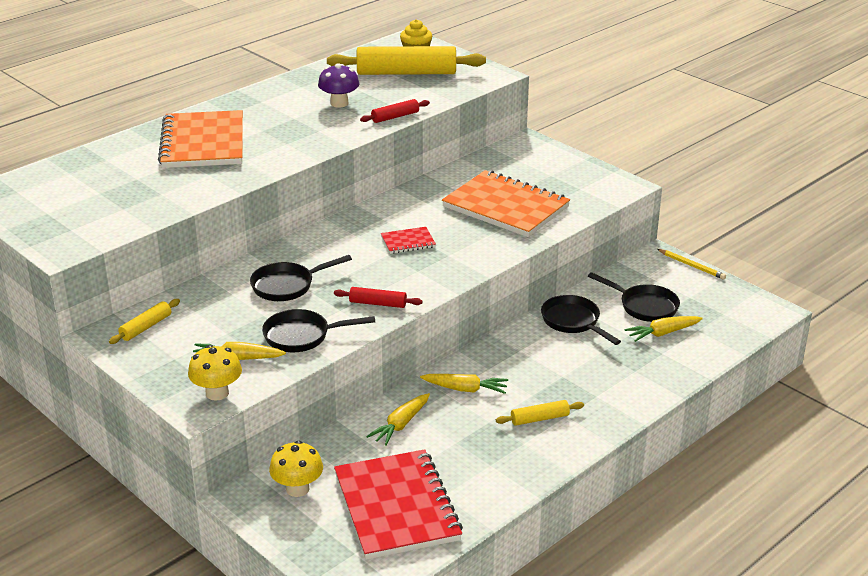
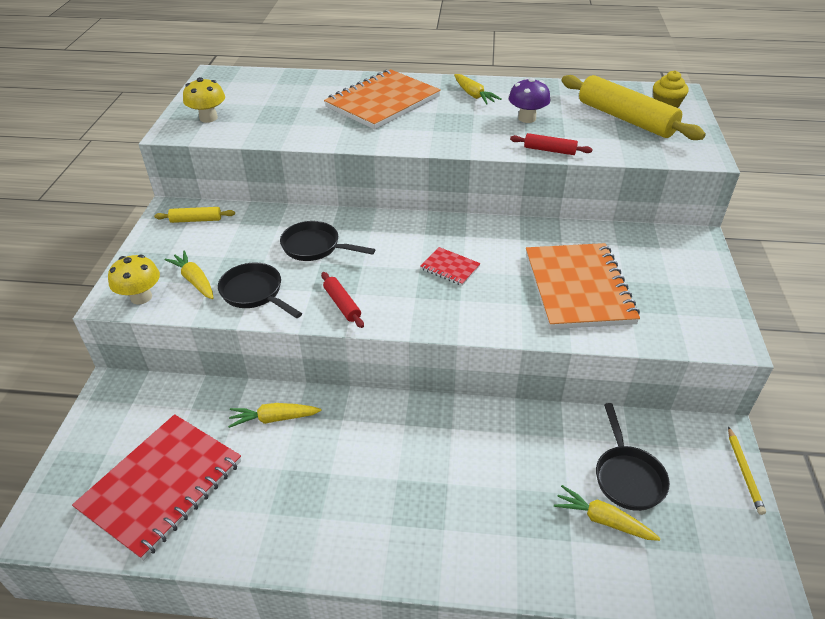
camera: 50 degrees right, 10 degrees up
(297, 489) = (144, 411): yellow mushroom -> yellow mushroom (208, 118)
(465, 389) = (360, 428): yellow carrot -> yellow carrot (474, 95)
(539, 418) = (367, 507): yellow rolling pin -> none
(573, 322) = (537, 438): black pan -> none

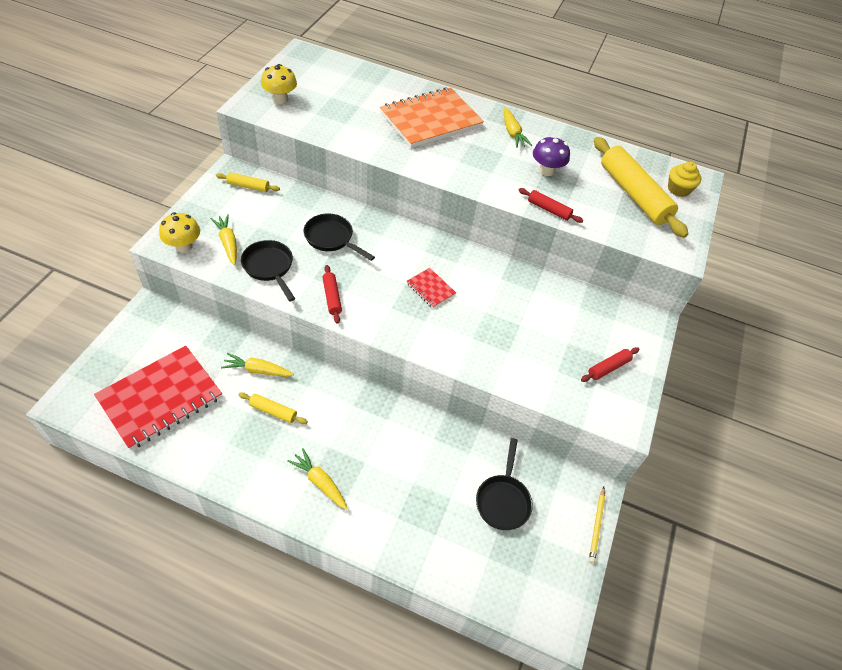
camera: 10 degrees right, 10 degrees up
(312, 459) = (273, 411): none -> yellow rolling pin
(578, 288) = (526, 338): orange notebook -> none
(602, 520) = (467, 527): yellow carrot -> yellow carrot (319, 482)
(680, 293) = (608, 367): none -> red rolling pin

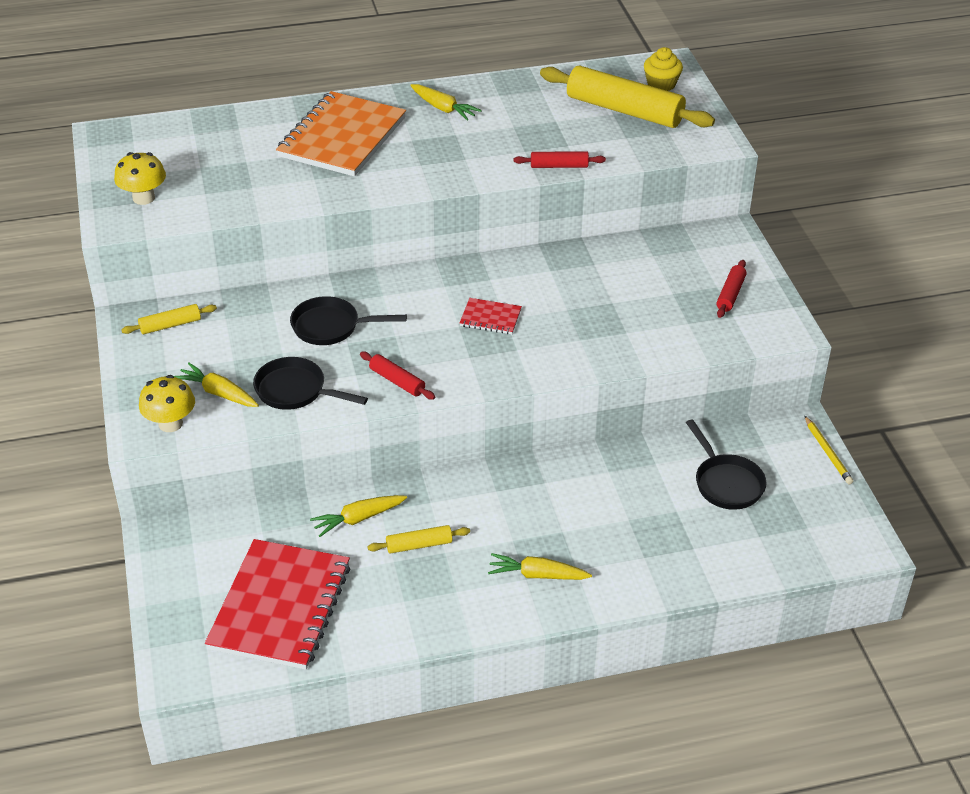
camera: 30 degrees left, 10 degrees down
(546, 170) = (518, 129): purple mushroom -> none

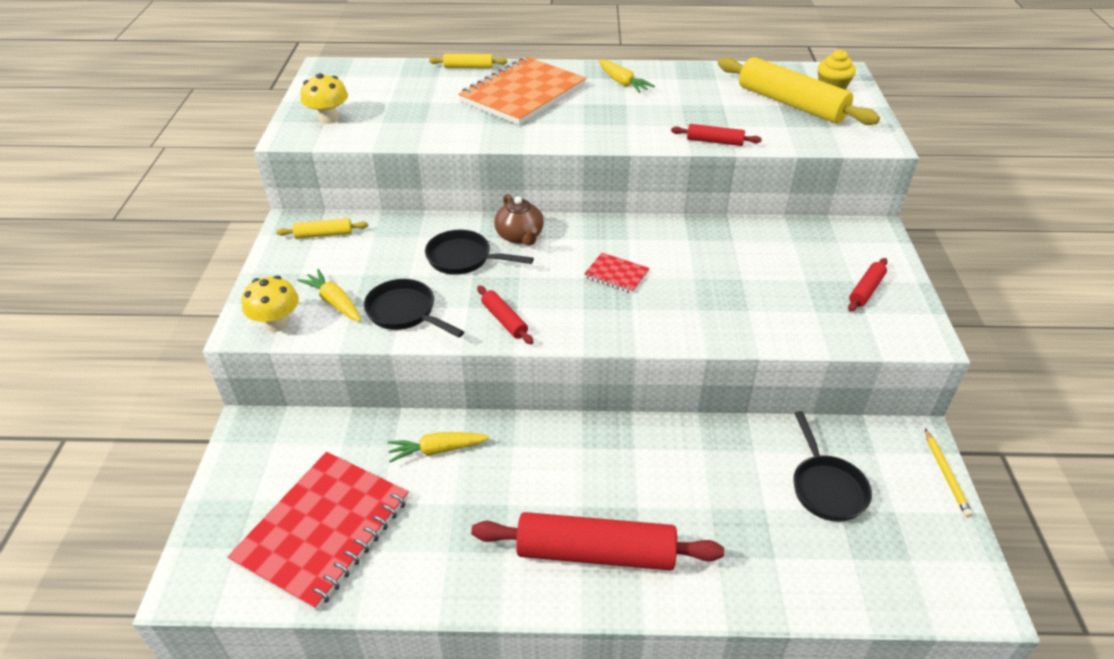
camera: 15 degrees right, 0 degrees up
(379, 294) = (520, 236): none -> brown teapot
(419, 545) = (486, 491): yellow rolling pin -> yellow rolling pin (468, 67)
(537, 575) = (595, 552): yellow carrot -> red rolling pin

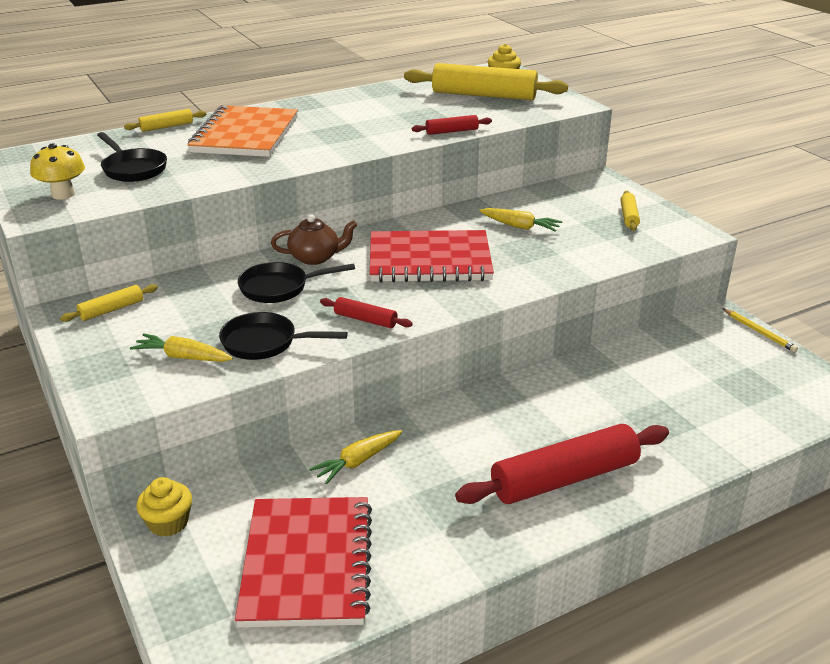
camera: 30 degrees left, 10 degrees down
(261, 441) = (168, 523): none -> yellow cupcake
(277, 323) = (138, 392): yellow mushroom -> none
(520, 236) = (315, 258): brown teapot -> brown teapot turned 45 degrees counterclockwise
(616, 274) = (429, 260): red notebook -> red notebook, size x2.27
(622, 83) = (328, 109): yellow carrot -> yellow carrot (520, 226)
(826, 487) = (690, 369): black pan -> black pan (133, 169)
(866, 290) = (628, 216): red rolling pin -> yellow rolling pin

